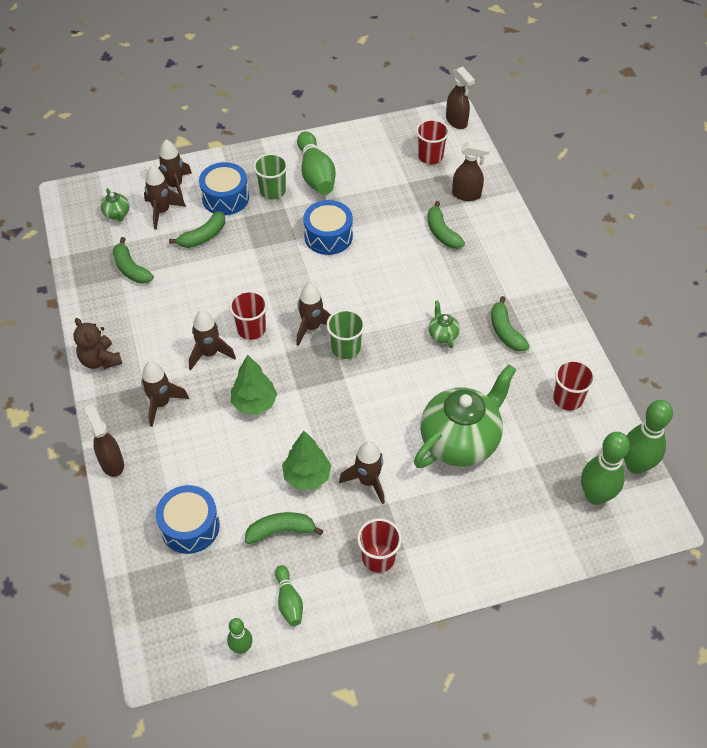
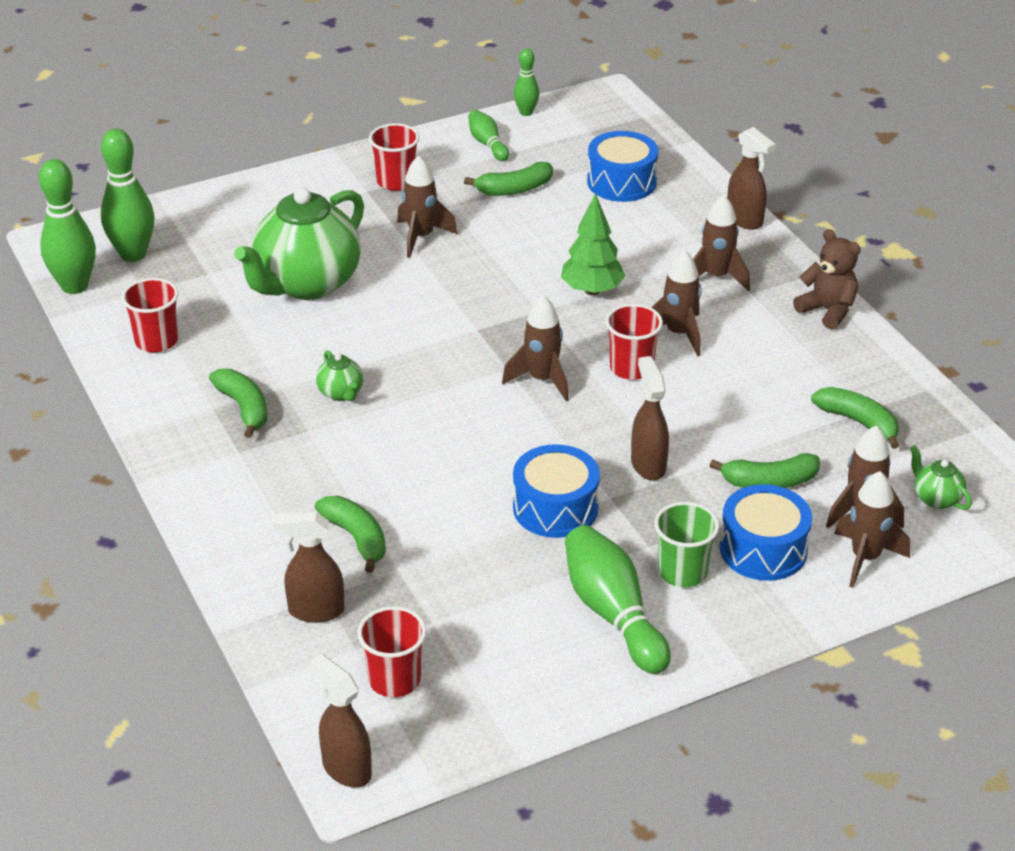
camera: 170 degrees right, 15 degrees down
(203, 236) = (769, 482): green banana -> green banana turned 135 degrees counterclockwise
(267, 256) = (648, 465): none -> brown spray bottle
(307, 476) = (498, 233): green tree -> none
(346, 348) = (484, 361): green cup -> none

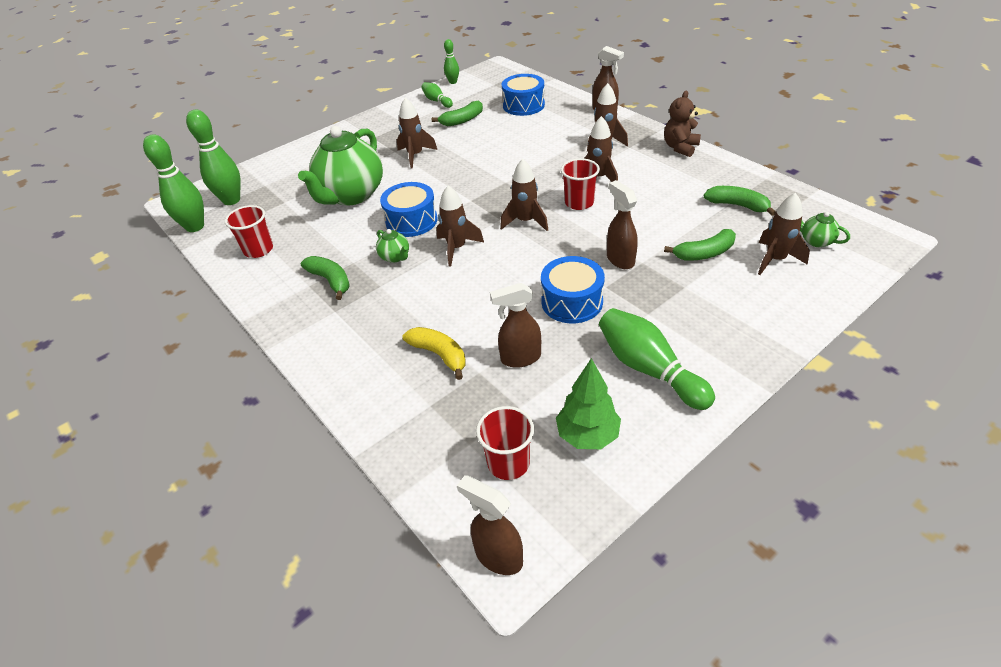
camera: 10 degrees left, 5 degrees up
(315, 611) = (427, 419): brown spray bottle -> brown spray bottle (520, 358)
(356, 538) = (439, 355): green banana -> yellow banana
(396, 181) = (389, 129): red cup -> none
(592, 290) = (533, 164): green tree -> green tree (587, 435)
(682, 572) = (681, 327): green cup -> none
(763, 549) = (726, 298): blue drum -> blue drum (411, 221)
(827, 310) = (680, 147): brown teddy bear -> brown teddy bear turned 90 degrees counterclockwise
(865, 558) = (796, 289): brown rocket -> brown rocket (457, 248)

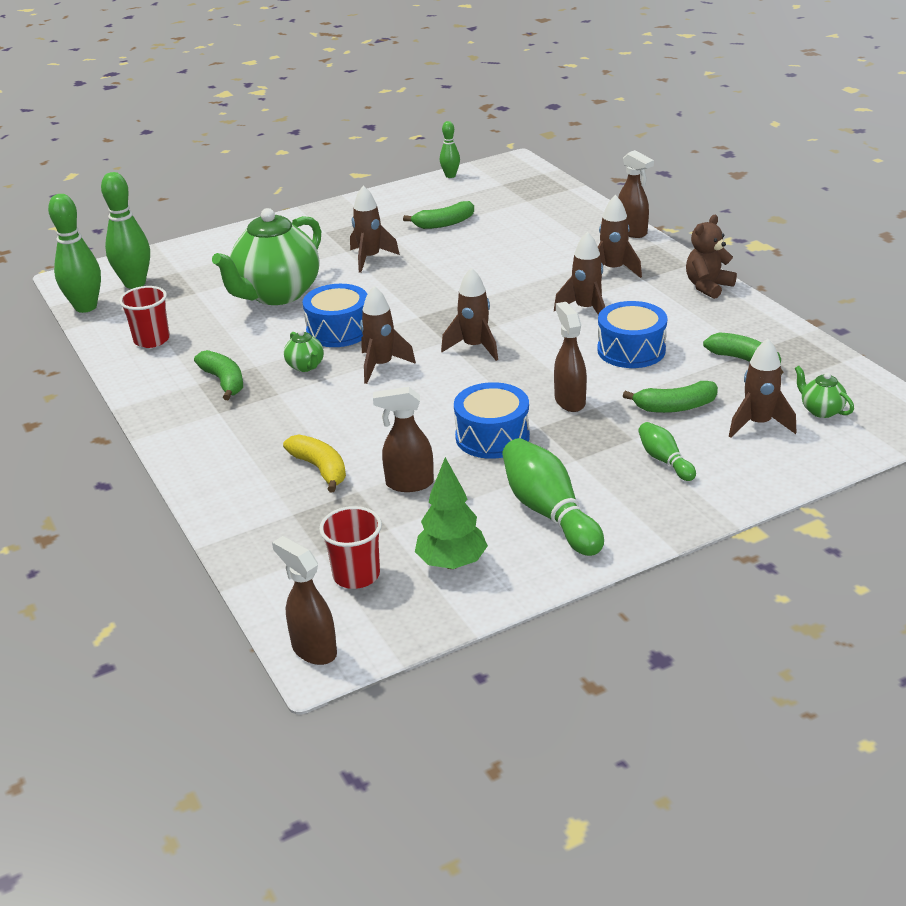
camera: 10 degrees right, 10 degrees down
(437, 101) = (421, 197): green bowling pin -> green bowling pin (664, 460)
(523, 105) = (530, 214): blue drum -> blue drum (631, 350)
(579, 203) = (549, 334): red cup -> none

